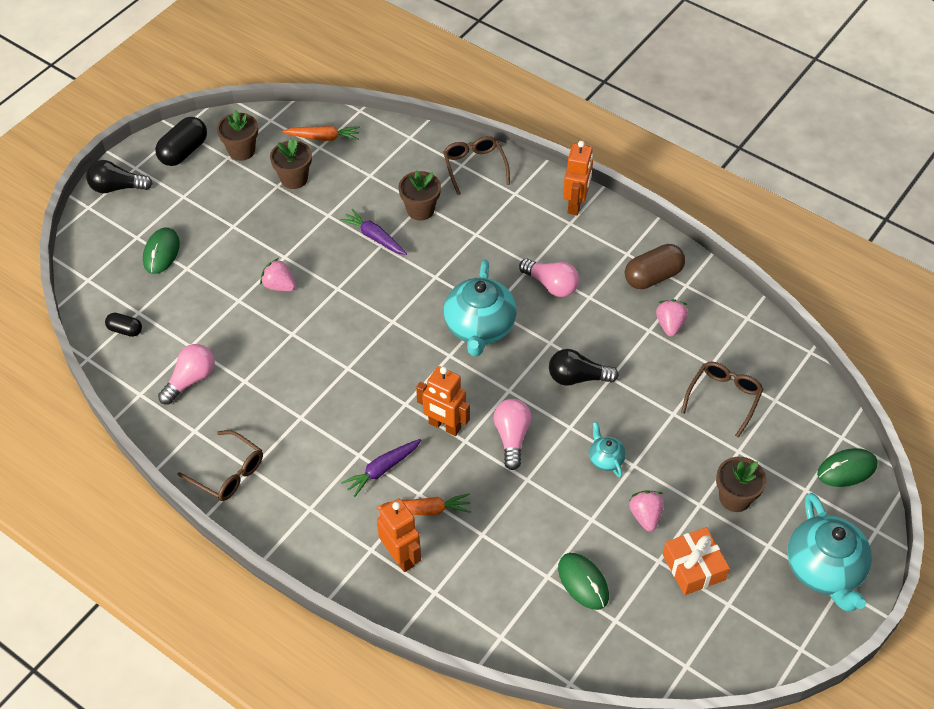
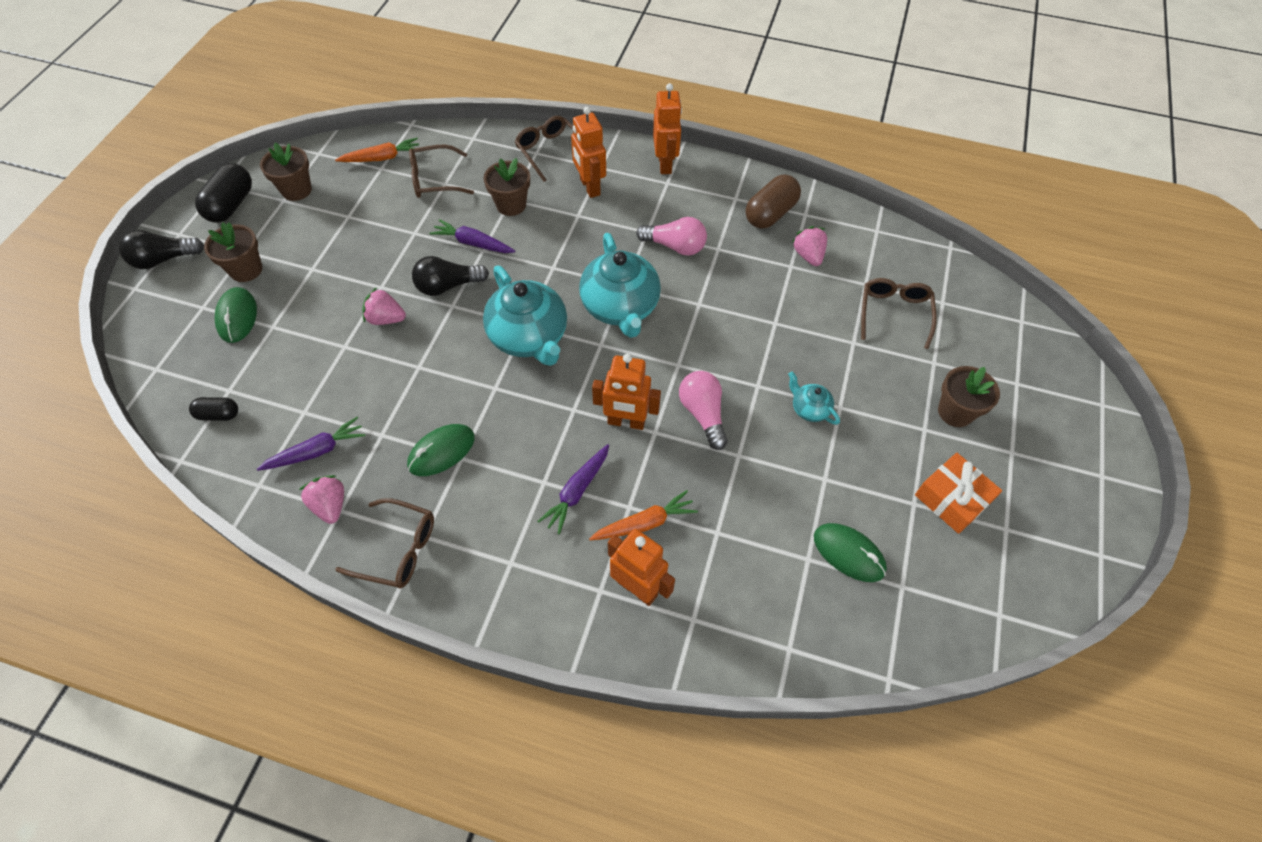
camera: 20 degrees left, 5 degrees up
(190, 380) = (316, 451): pink light bulb -> purple carrot
(294, 179) = (364, 205): brown flower pot -> brown flower pot (246, 270)
(362, 169) = (434, 180): none -> brown glasses
(497, 210) = (589, 187): none -> orange robot
(577, 378) = (742, 332): black light bulb -> black light bulb (448, 286)
(645, 516) = (878, 458): pink strawberry -> pink strawberry (330, 505)
(824, 570) = (1078, 461): turquoise teapot -> turquoise teapot (529, 337)
(846, 469) = (1043, 352): green mouse -> green mouse (441, 451)

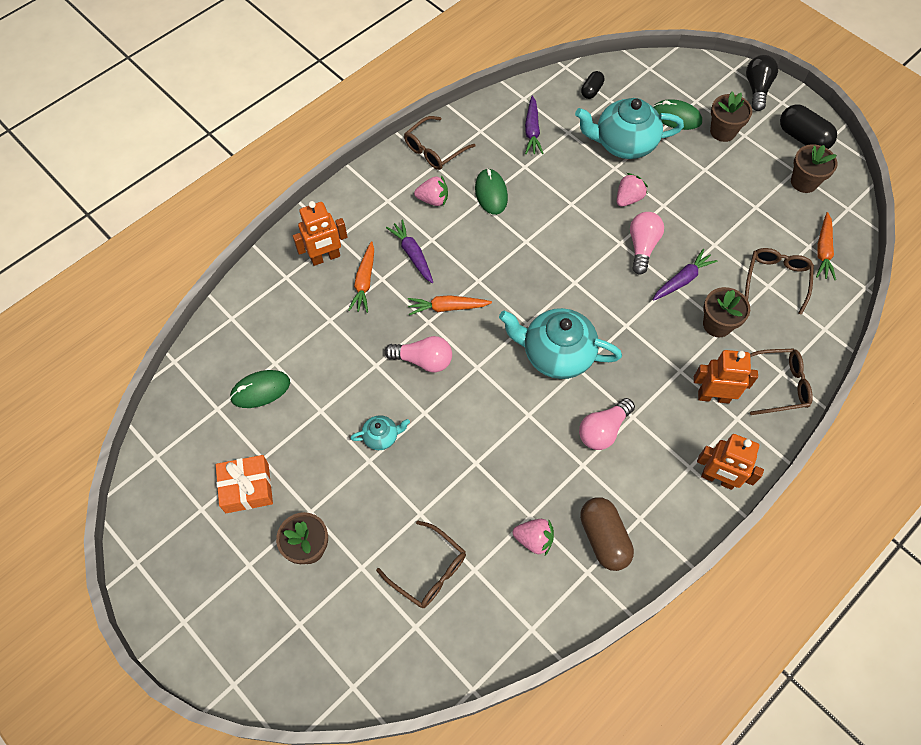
camera: 120 degrees right, 5 degrees up
(330, 505) = (487, 127): pink strawberry -> pink strawberry (433, 199)
(448, 286) = (642, 247): black light bulb -> pink light bulb
(529, 337) = (560, 279): turquoise teapot -> turquoise teapot (624, 143)
(626, 422) = (447, 307): orange robot -> orange carrot

